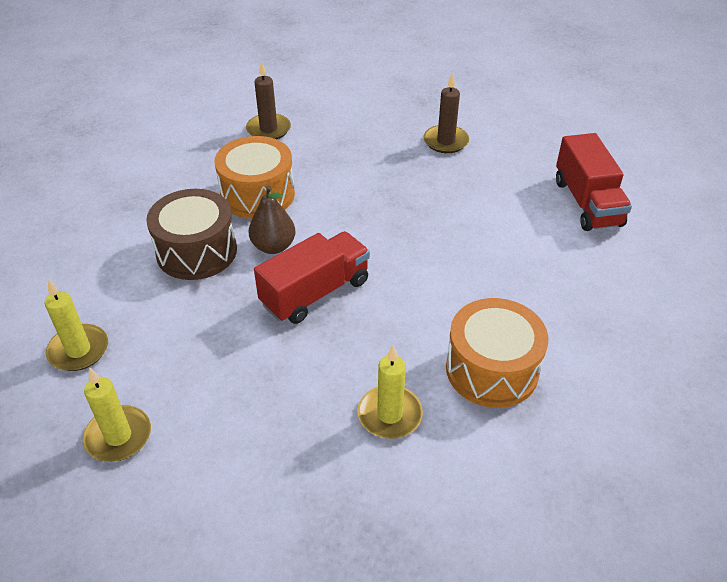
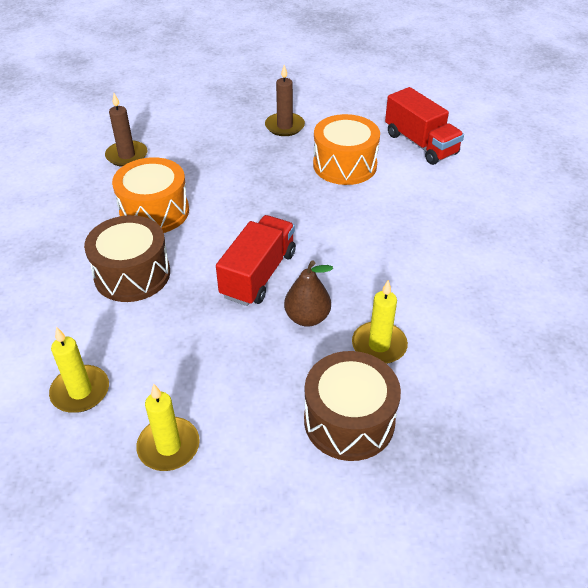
camera: 25 degrees left, 0 degrees up
(273, 246) = (198, 249): brown pear -> brown pear (307, 317)
(304, 484) = (349, 420): none -> brown drum
(492, 369) = (431, 286): orange drum -> orange drum (345, 165)

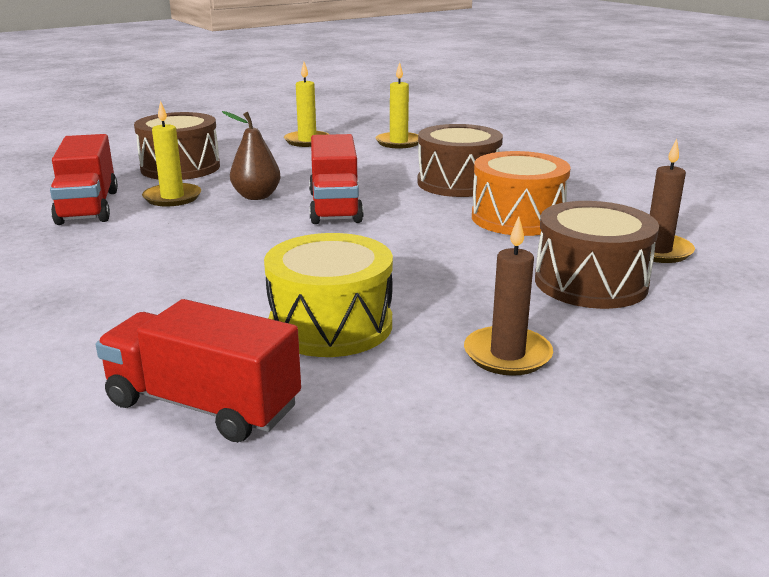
camera: 150 degrees right, 20 degrees down
(195, 148) = (590, 282): none -> brown drum
(345, 165) = (331, 325): orange drum -> yellow drum
(456, 356) = (88, 207): none -> red truck

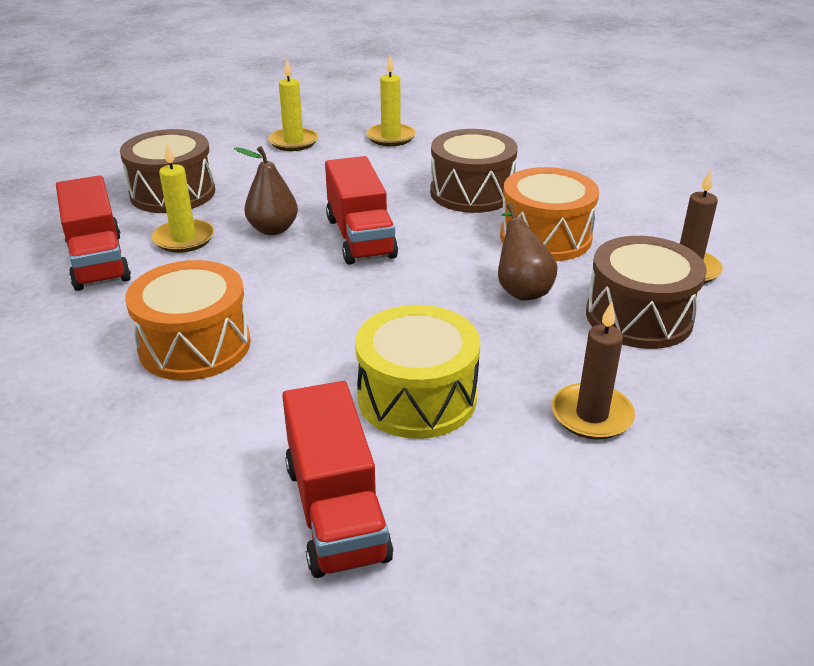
camera: 10 degrees left, 10 degrees up
(139, 270) = (195, 345): none -> orange drum
(203, 405) = (336, 510): red truck -> red truck turned 120 degrees counterclockwise
(475, 253) = (521, 289): none -> brown pear

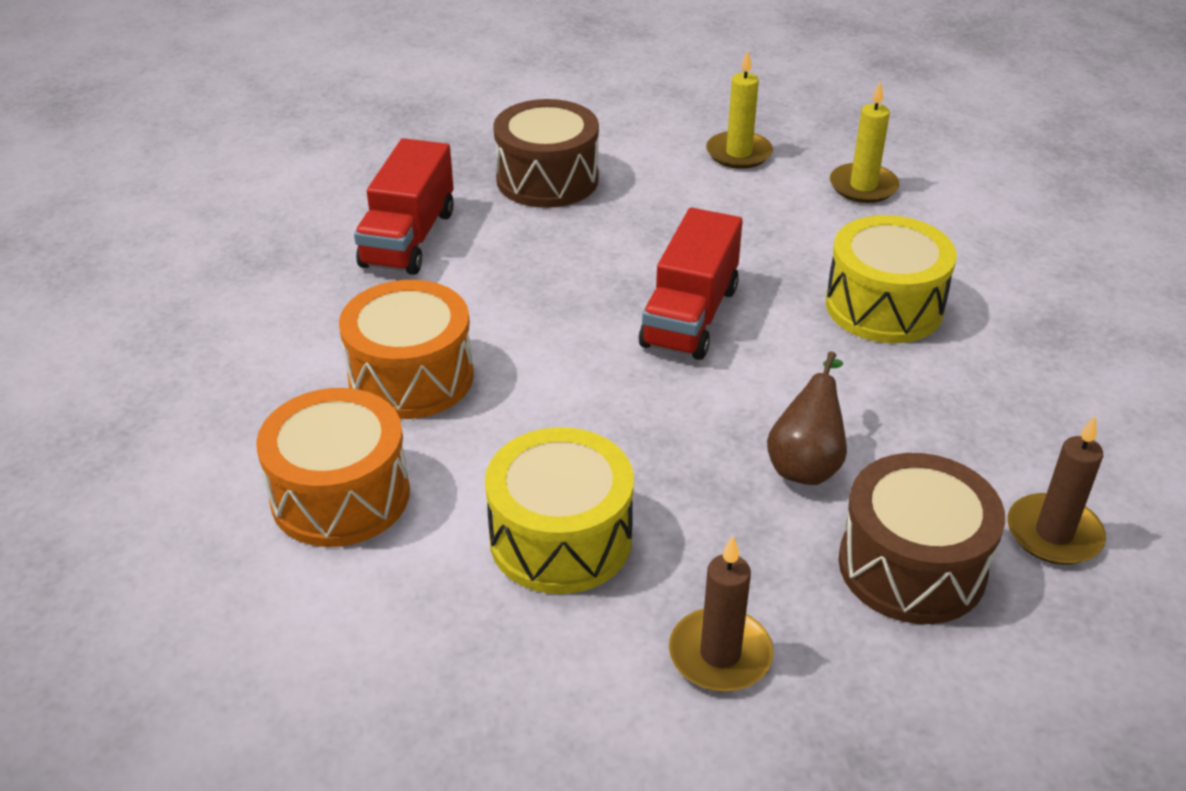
camera: 35 degrees right, 5 degrees up
(184, 239) = (508, 244): yellow candle -> none
(273, 229) = (607, 268): brown pear -> none
(336, 510) = (376, 615): red truck -> none
(471, 193) = (884, 306): brown drum -> yellow drum
(545, 237) = (911, 407): orange drum -> orange drum (340, 495)

